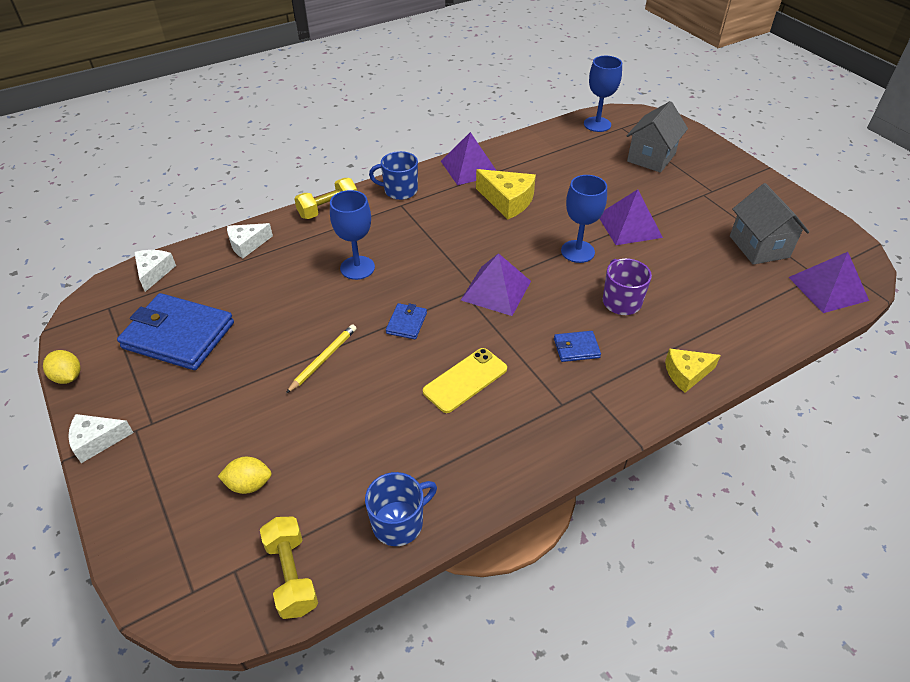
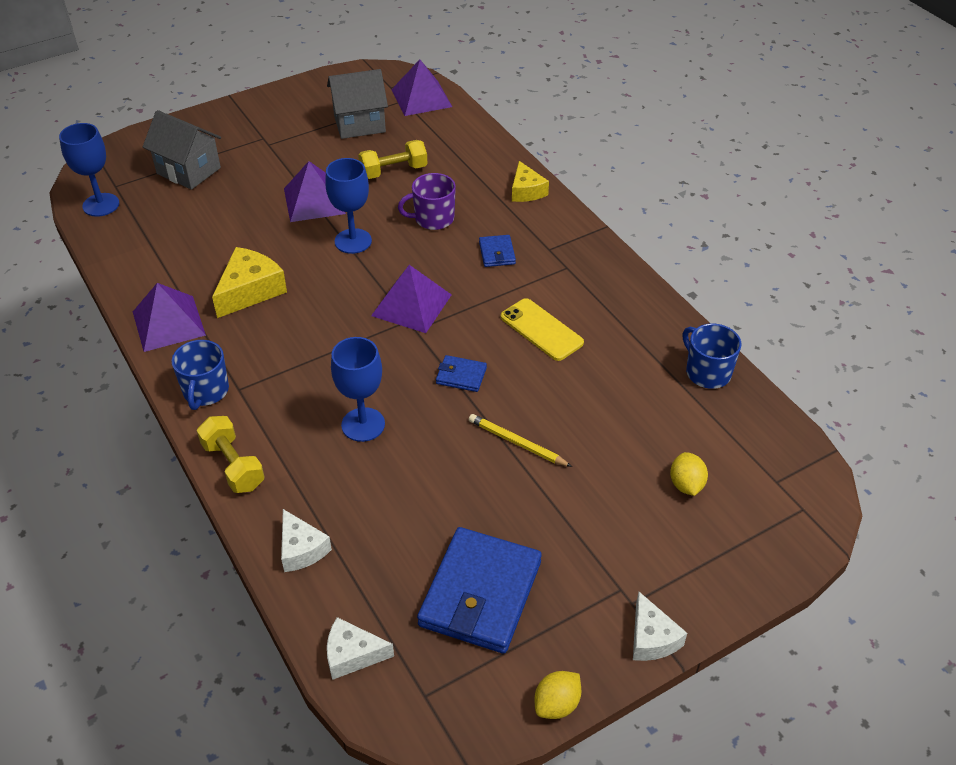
camera: 90 degrees left, 0 degrees up
(292, 575) = (771, 440): yellow dumbbell -> yellow dumbbell (393, 171)

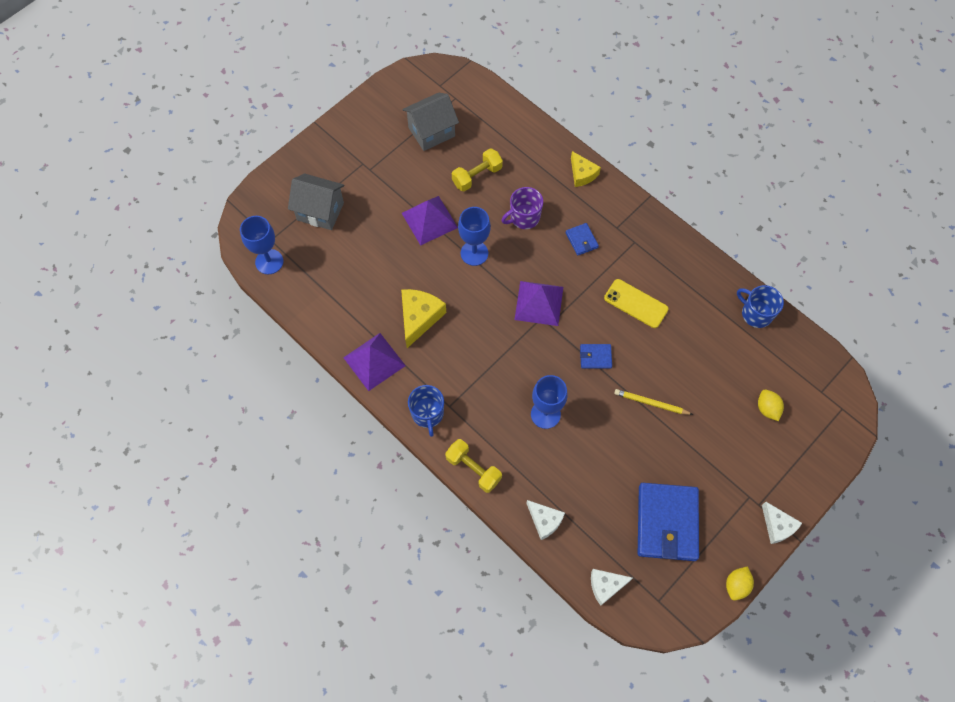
camera: 15 degrees left, 20 degrees up
(421, 98) = (468, 92): purple pyramid -> none

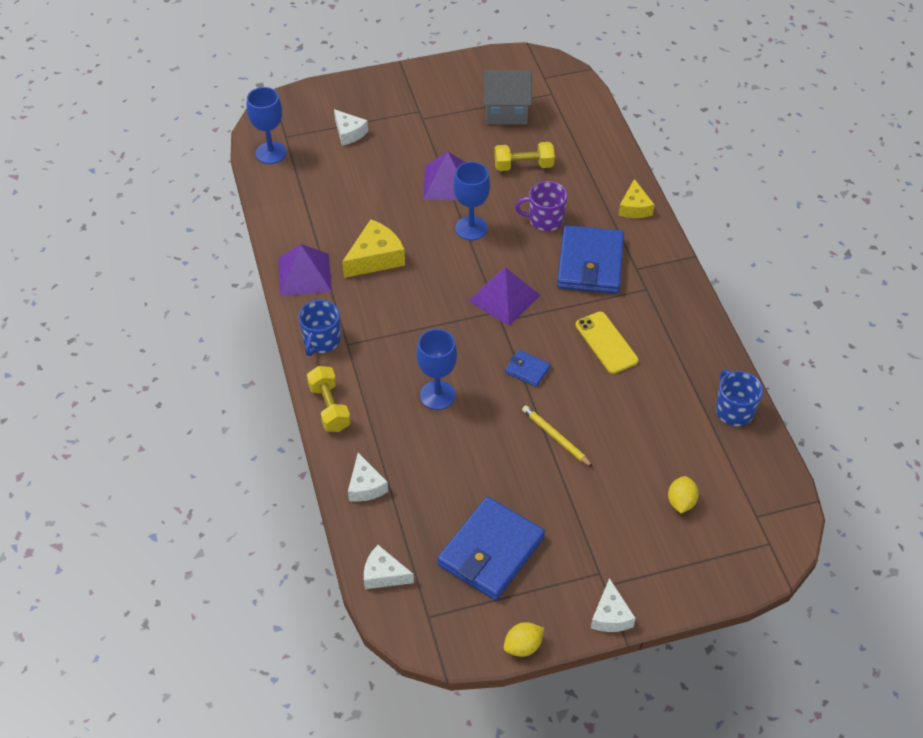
camera: 30 degrees right, 15 degrees down
(320, 211) = (349, 133): grey house -> white cheese
(581, 240) = (590, 263): blue wallet -> blue wallet, size x2.21

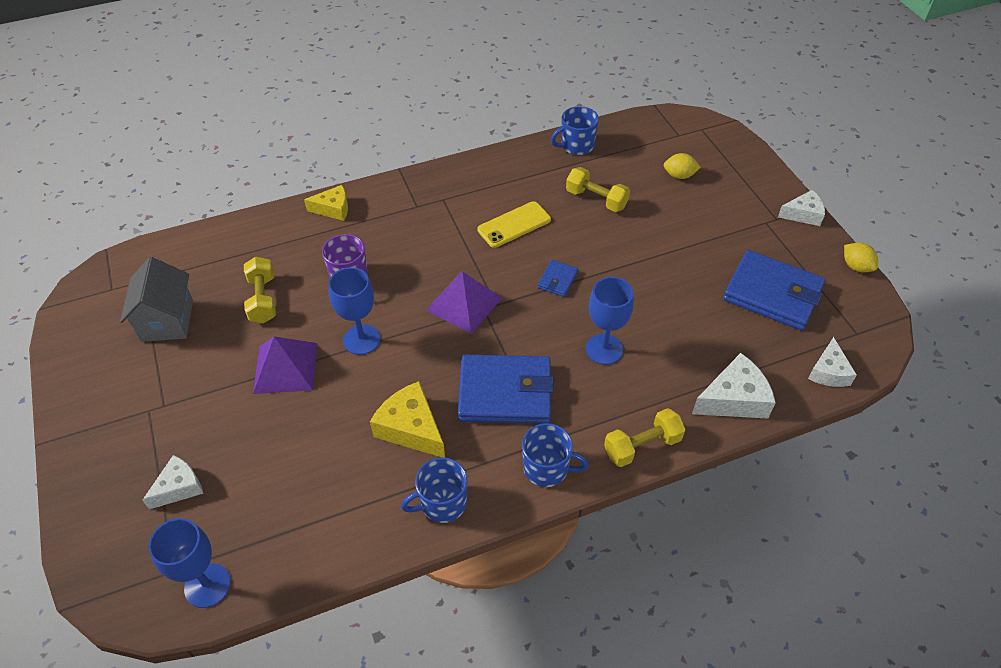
camera: 95 degrees left, 0 degrees up
(304, 274) = (442, 503): purple pyramid -> blue mug
(365, 486) = (734, 399): white cheese -> white cheese, size x1.52
(555, 437) = (633, 256): yellow pencil -> none
(590, 263) = (412, 239): blue wallet -> blue wallet (505, 392)
(642, 417) = (596, 199): none -> yellow dumbbell

